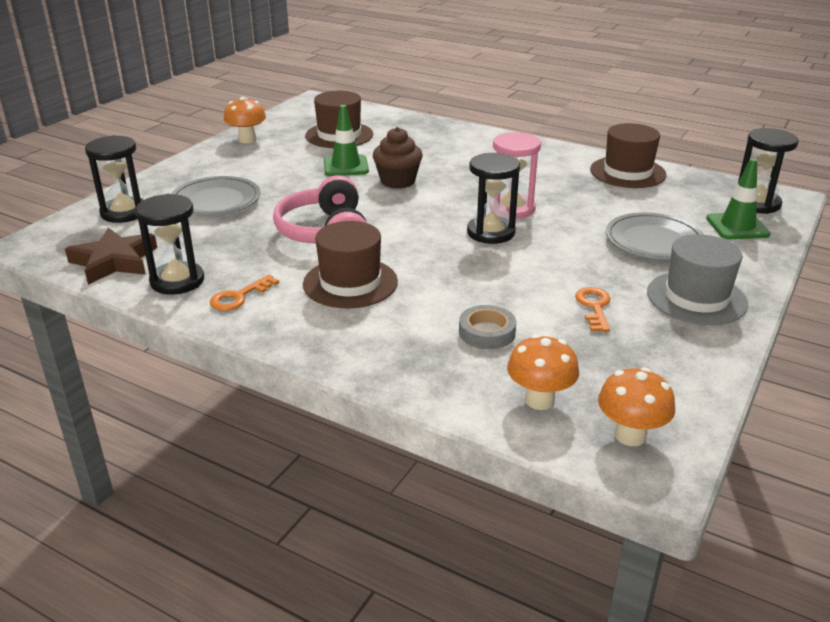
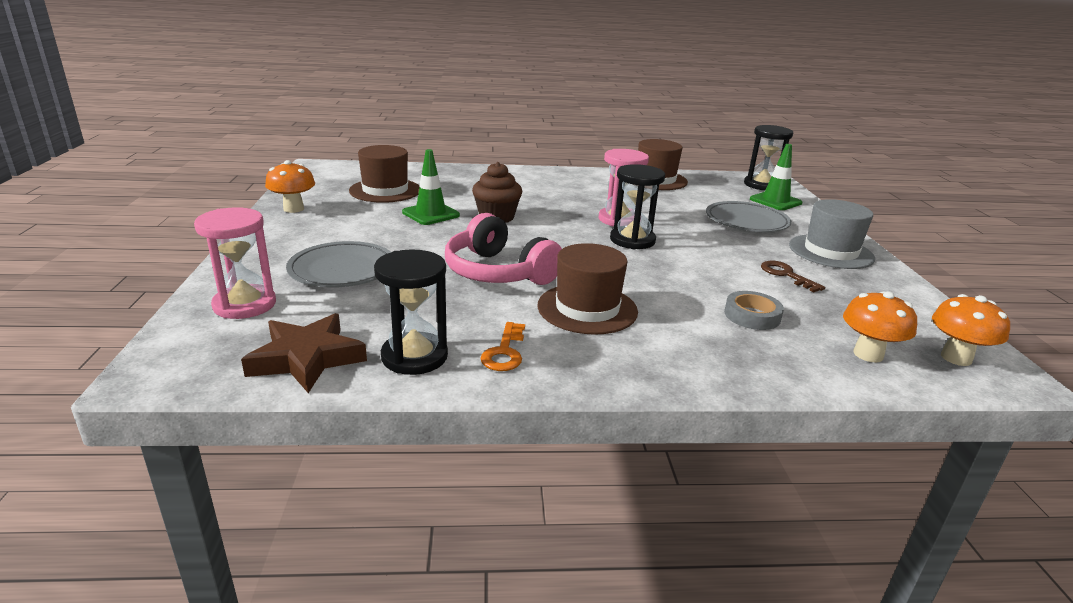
camera: 35 degrees left, 5 degrees down
(124, 212) = (244, 305): black hourglass -> pink hourglass
(594, 307) = (786, 275): orange key -> brown key

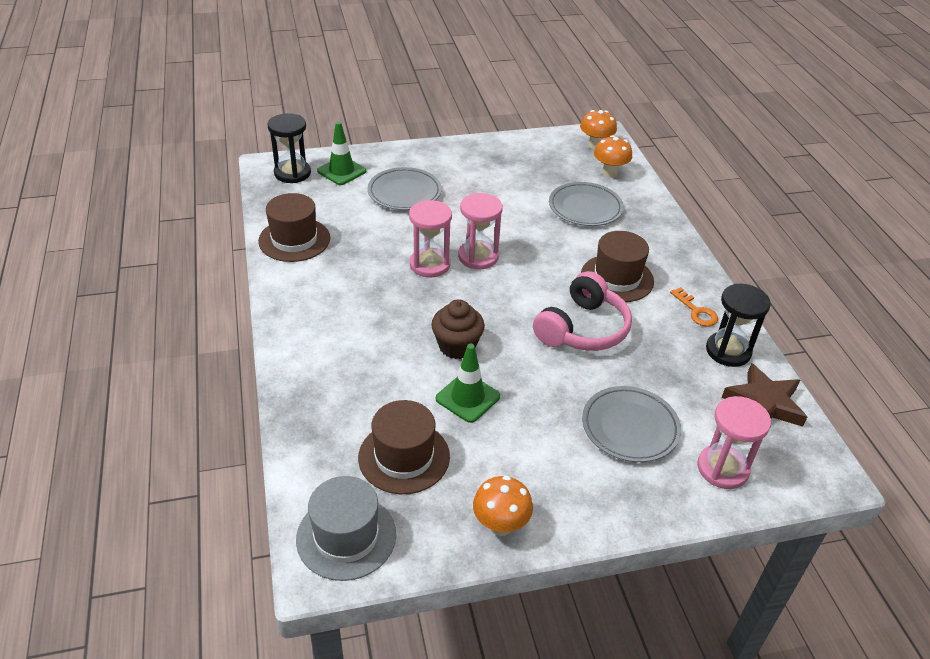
camera: 100 degrees left, 15 degrees up
(504, 352) = (696, 311): orange key -> orange key turned 60 degrees clockwise
(632, 240) = (478, 257): black hourglass -> pink hourglass
(752, 315) = (585, 208): grey tape -> grey plate
(786, 275) = (511, 186): brown key -> none
(830, 251) = (456, 161): grey hat -> grey hat (346, 536)

